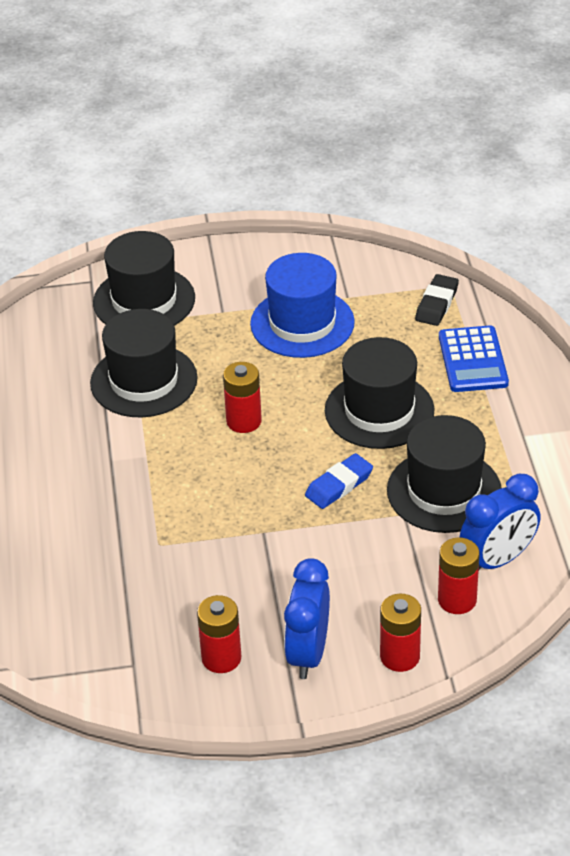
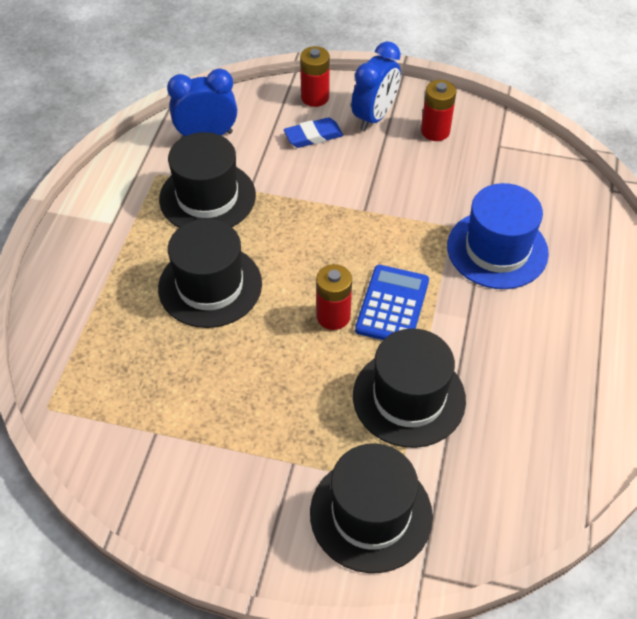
camera: 160 degrees left, 10 degrees up
(302, 323) = (220, 413): blue hat -> blue hat (497, 249)
(339, 485) = (285, 228): blue eraser -> blue eraser (313, 136)
(437, 304) = (76, 388): black eraser -> none
(457, 600) = (254, 119): red battery -> none
(472, 360) = (94, 309): blue calculator -> blue calculator (392, 305)

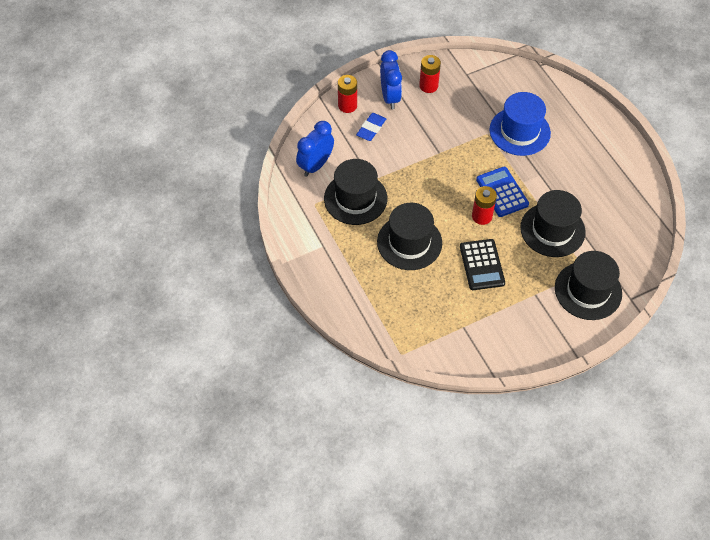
camera: 40 degrees left, 5 degrees up
(265, 374) = (481, 265): none -> black calculator

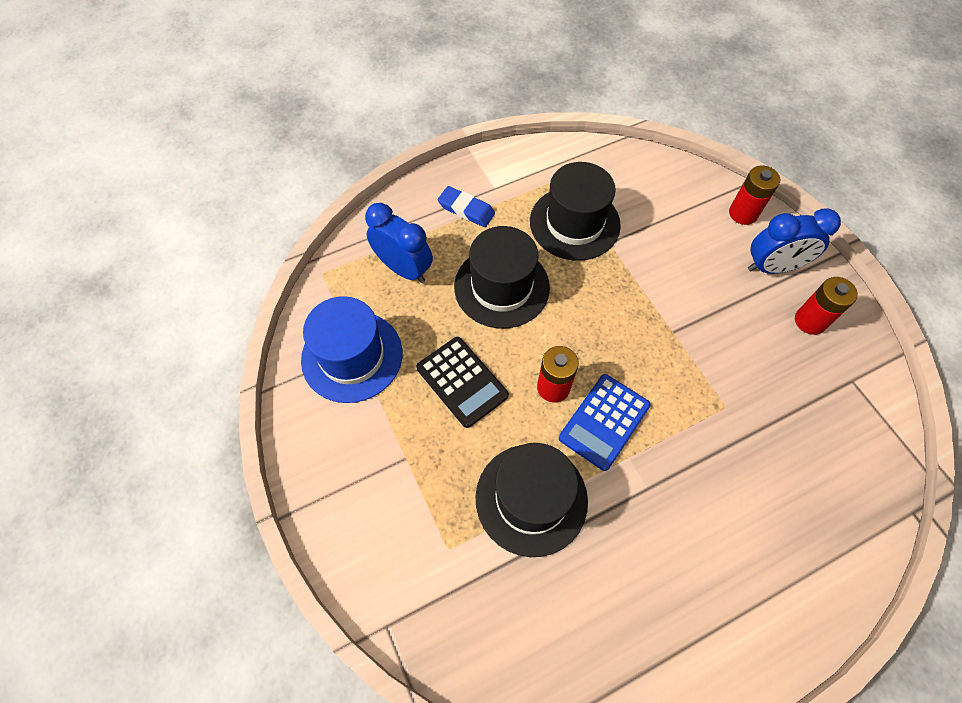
camera: 90 degrees right, 5 degrees up
(315, 165) = (627, 178): blue clock -> blue clock (404, 269)
(371, 128) = (704, 242): blue eraser -> blue eraser (466, 209)
(481, 265) = (462, 382): black calculator -> black calculator turned 120 degrees counterclockwise
(502, 192) = (604, 421): blue calculator -> blue calculator turned 150 degrees clockwise
(519, 131) = (740, 461): blue hat -> blue hat (352, 356)
(588, 290) = (407, 548): black hat -> none

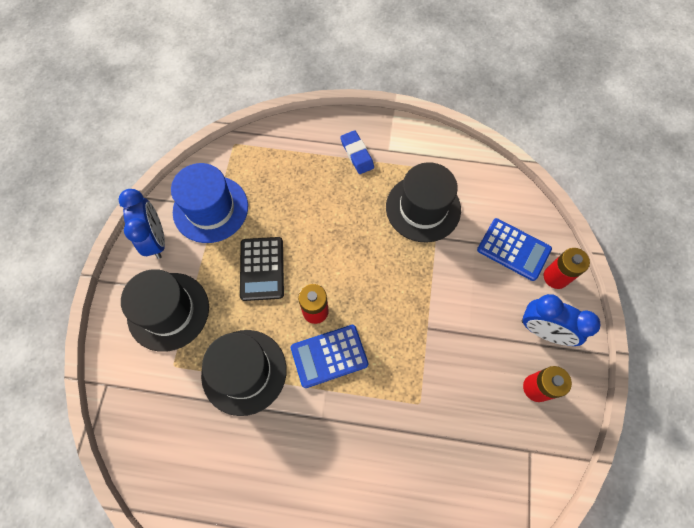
camera: 35 degrees right, 5 degrees up
(404, 269) = (285, 171): blue clock -> blue clock (156, 240)
(501, 287) = (337, 222): black hat -> black hat (168, 311)
(687, 211) = (513, 249): none -> blue calculator

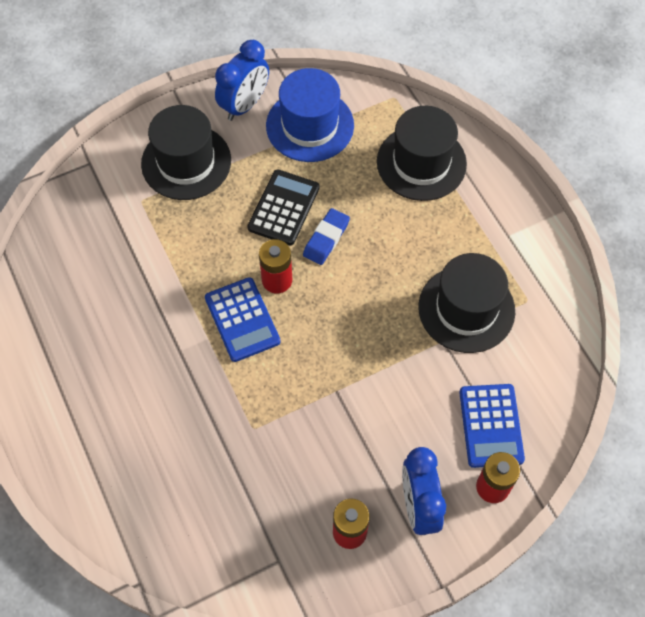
camera: 55 degrees right, 5 degrees down
(244, 371) = (176, 259): black hat -> black hat (421, 163)
(262, 269) = (284, 208): black calculator -> black calculator turned 150 degrees clockwise
(329, 356) = (242, 320): blue calculator -> blue calculator turned 150 degrees counterclockwise
(357, 154) = (477, 209): blue eraser -> blue eraser (326, 239)

